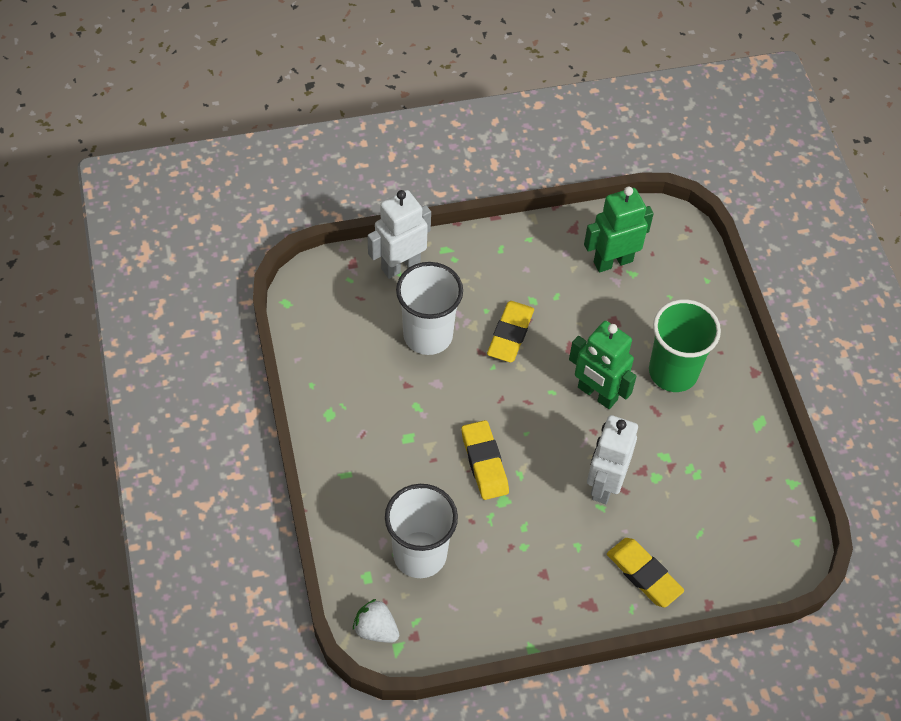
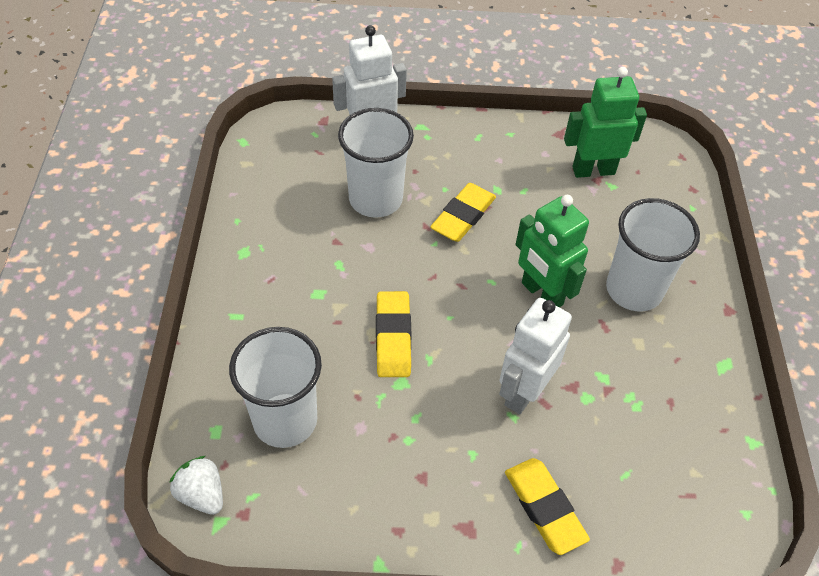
camera: 15 degrees right, 5 degrees down
(673, 372) = (634, 290): green cup -> white cup

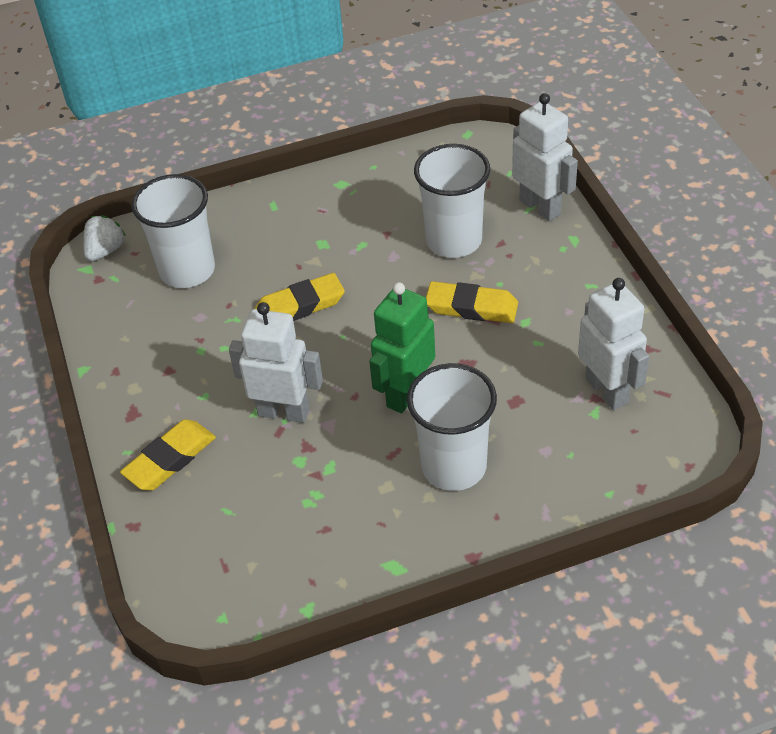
camera: 75 degrees right, 5 degrees down
(593, 170) = (607, 390): green robot -> white robot

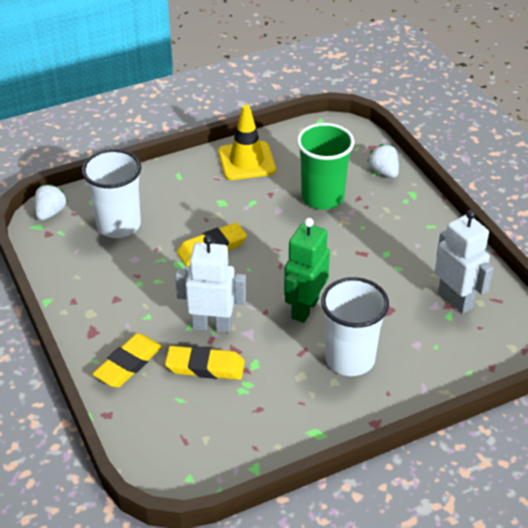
camera: 10 degrees left, 5 degrees down
(363, 187) = (246, 161): none -> yellow traffic cone
(453, 240) = (322, 197): white cup -> green cup
(471, 307) = (344, 244): yellow eraser -> yellow eraser (205, 367)
(540, 207) = (383, 172): white robot -> white strawberry

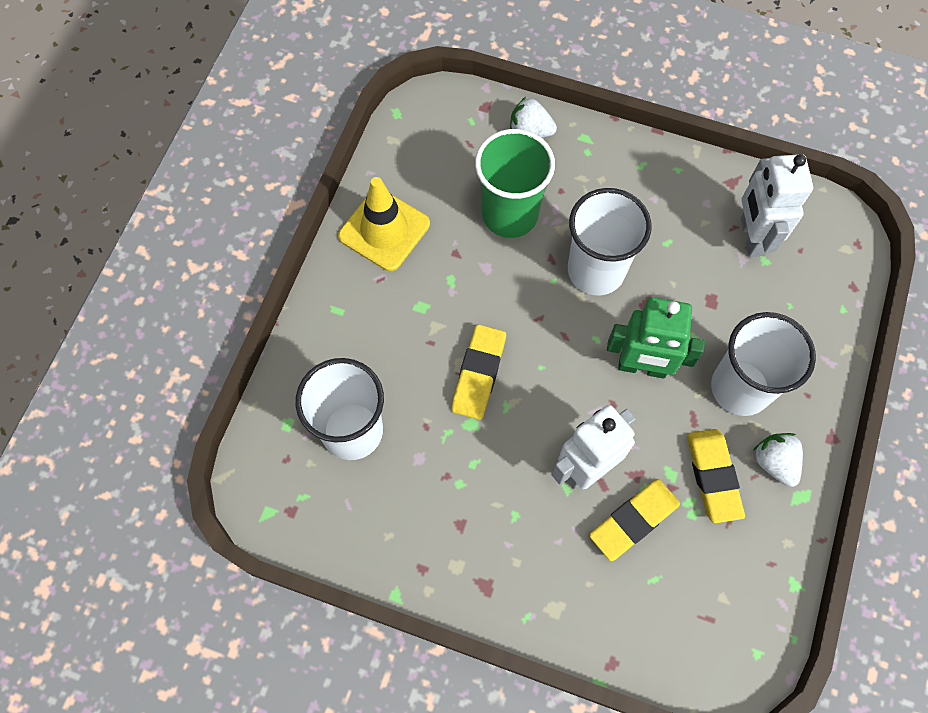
camera: 45 degrees left, 25 degrees up
(50, 212) = (260, 482): white strawberry -> white strawberry (774, 462)
(128, 364) = (563, 588): yellow eraser -> yellow eraser (713, 476)
(304, 308) = (642, 367): green robot -> green robot turned 60 degrees counterclockwise
(337, 251) = (596, 270): none -> white cup
(455, 300) = (751, 237): white robot -> white robot turned 105 degrees counterclockwise

